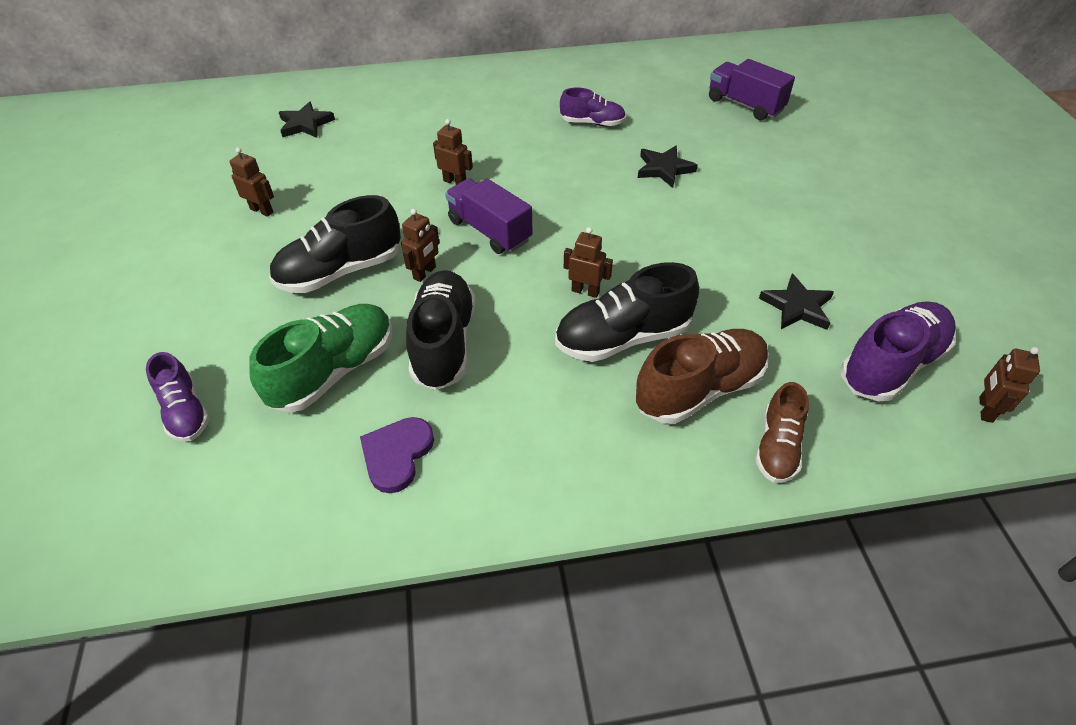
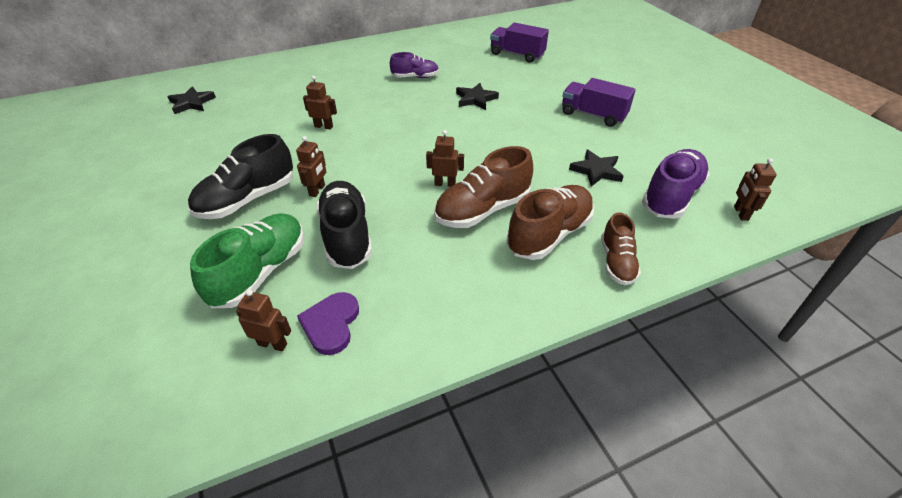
camera: 15 degrees left, 5 degrees down
(185, 411) = (133, 327): purple shoe -> none
(262, 210) = (169, 166): brown robot -> brown robot (273, 344)
(489, 231) = (360, 155): purple truck -> purple truck (593, 115)
(622, 338) = (482, 210): black shoe -> brown shoe

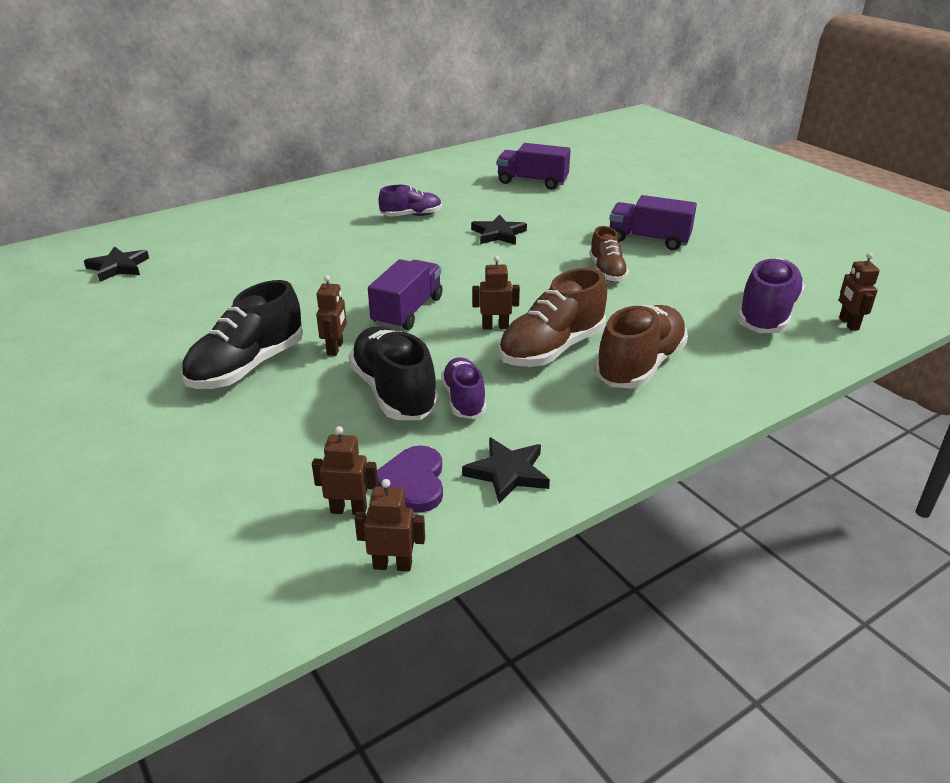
camera: 10 degrees left, 10 degrees down
(260, 272) = (300, 440): green shoe -> none
(324, 126) = (313, 279): brown robot -> brown robot (392, 565)
(383, 162) = (407, 311): none -> purple truck
(397, 250) = (464, 399): none -> purple shoe
(596, 170) = (672, 297): black star -> black star (507, 473)
(616, 262) = (726, 384): brown shoe -> brown shoe (607, 271)

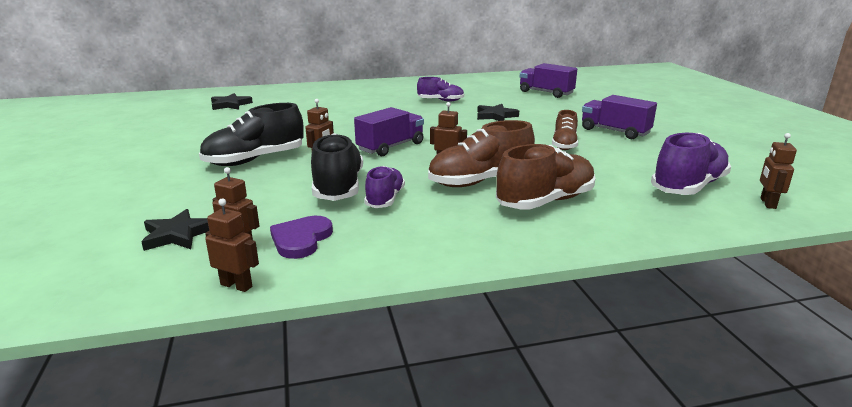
camera: 20 degrees right, 10 degrees down
(507, 473) = (377, 247): black star -> black star (178, 234)

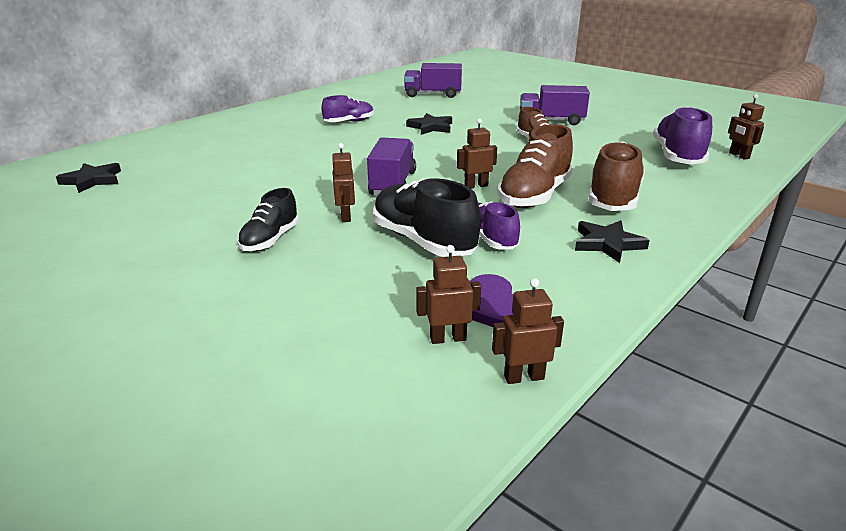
camera: 35 degrees left, 5 degrees up
(178, 234) = (354, 354): black star -> black star (607, 244)
(255, 160) = (270, 240): black shoe -> black shoe, size x0.61

